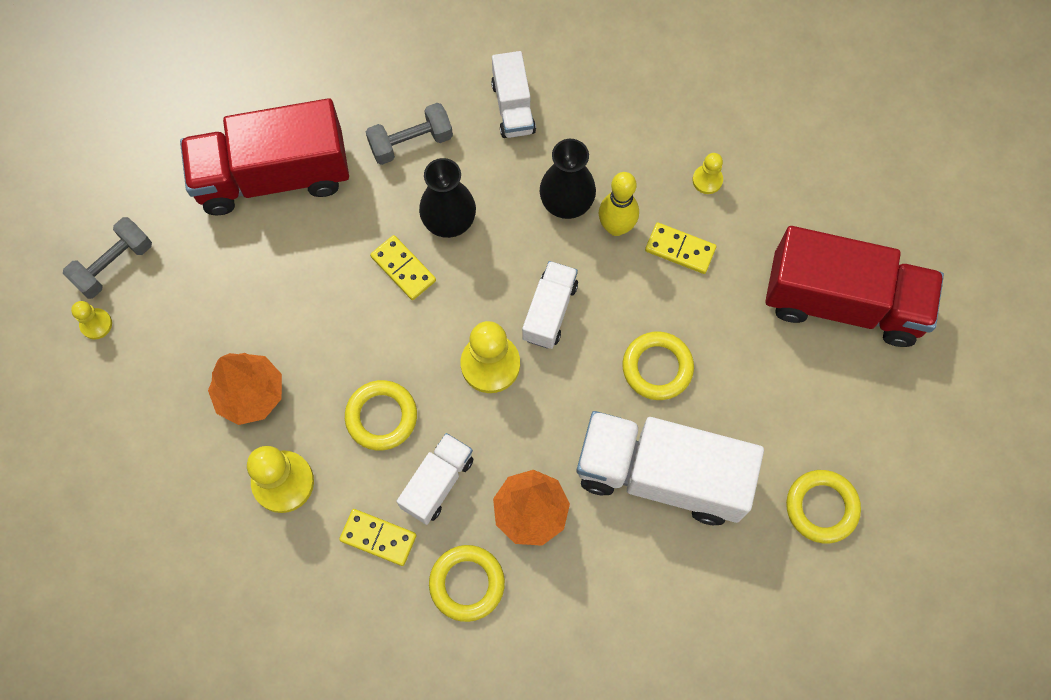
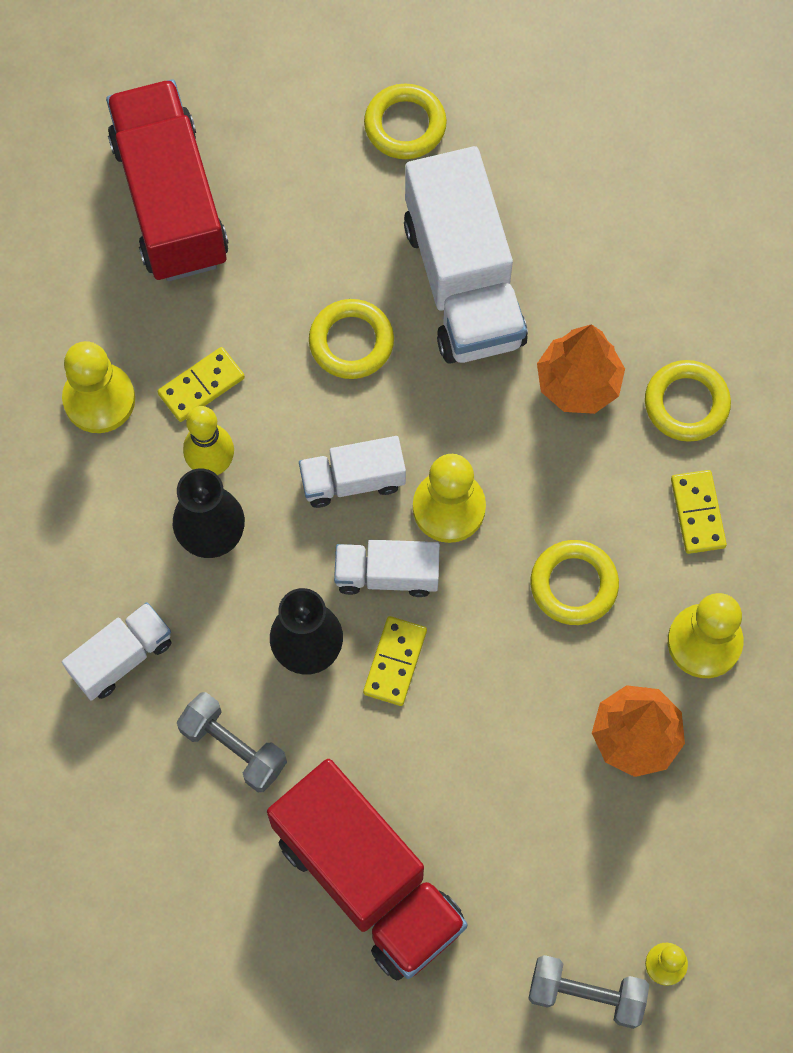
camera: 120 degrees left, 0 degrees up
(437, 483) = (606, 488): white truck -> white truck (387, 574)
(680, 249) = (201, 386): yellow domino -> yellow domino turned 60 degrees clockwise
(707, 180) = (99, 399): yellow pawn -> yellow pawn, size x1.87

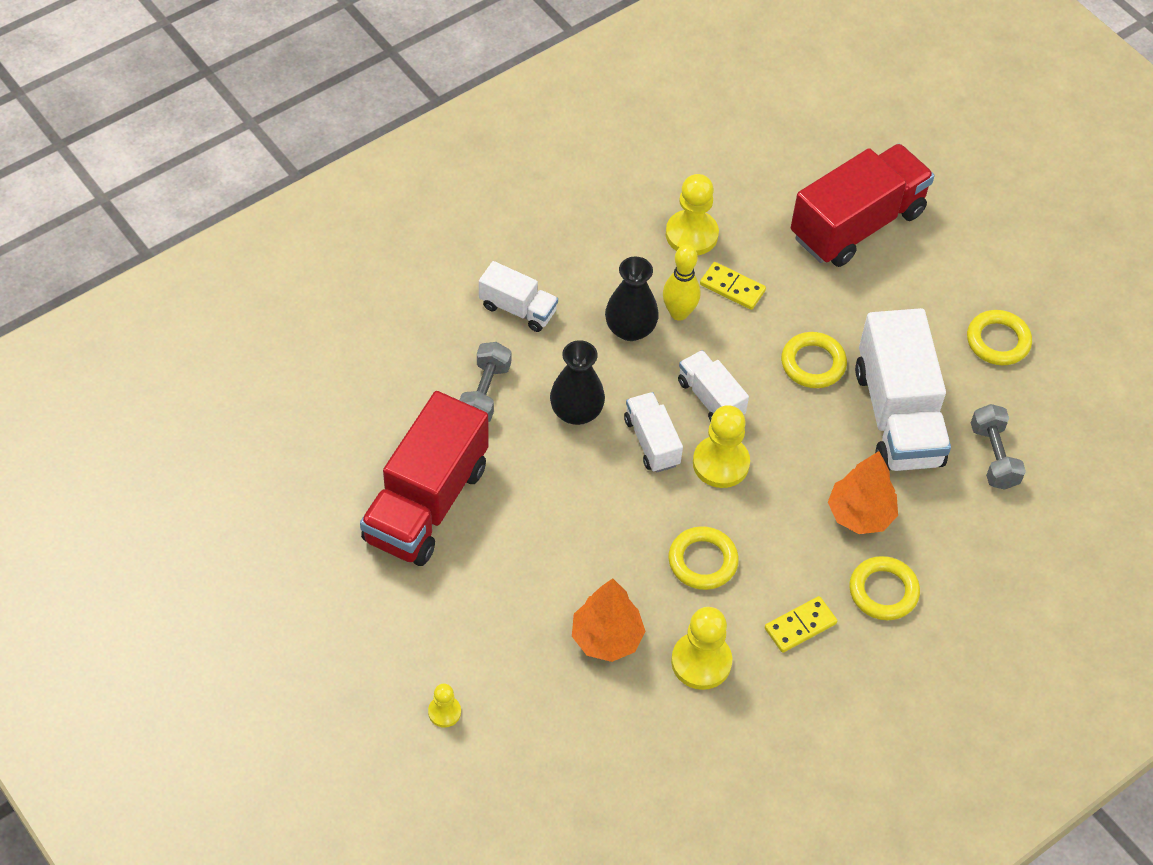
camera: 65 degrees right, 15 degrees down
(395, 662) = (590, 468): yellow domino -> none
(463, 282) = (897, 416): white truck -> white truck turned 60 degrees counterclockwise
(586, 994) = (401, 666): grey dumbbell -> grey dumbbell (993, 456)

